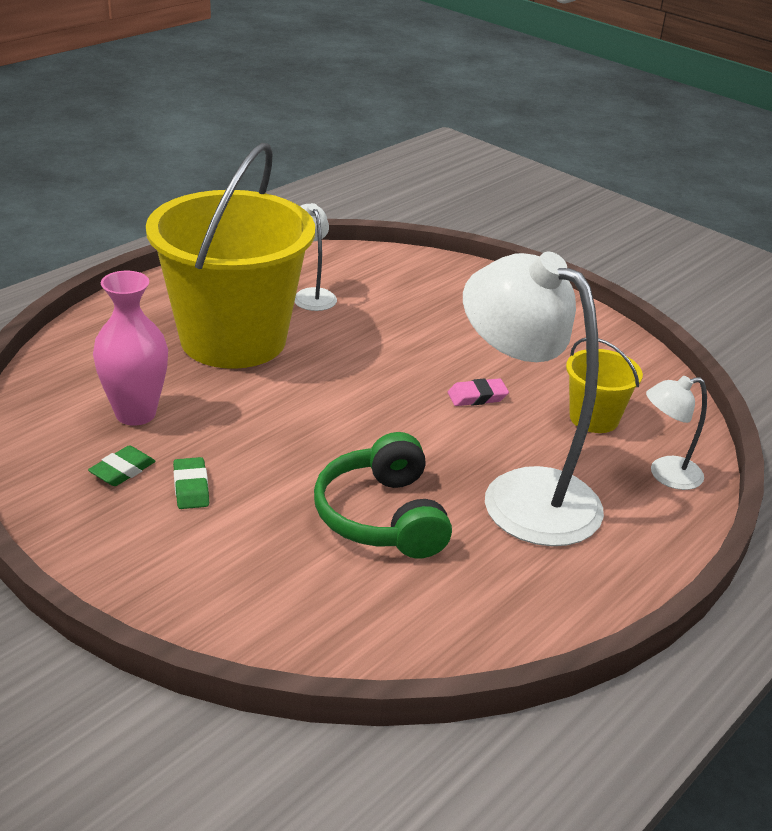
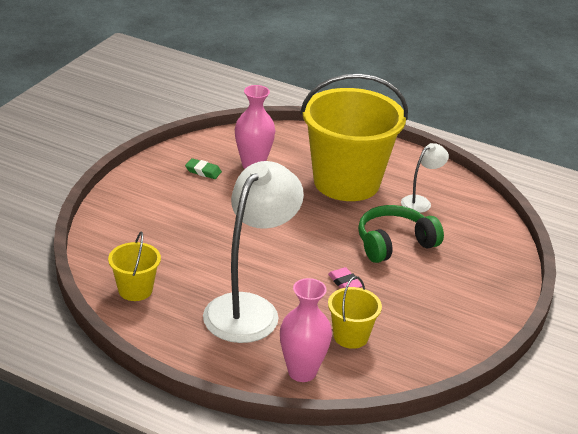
camera: 75 degrees right, 0 degrees up
(191, 487) = (199, 194): green eraser -> none
(382, 516) = (204, 258): green headphones -> green headphones (394, 243)
(450, 612) = (135, 290): none -> yellow bucket
(665, 475) = (302, 372): white lamp -> pink vase

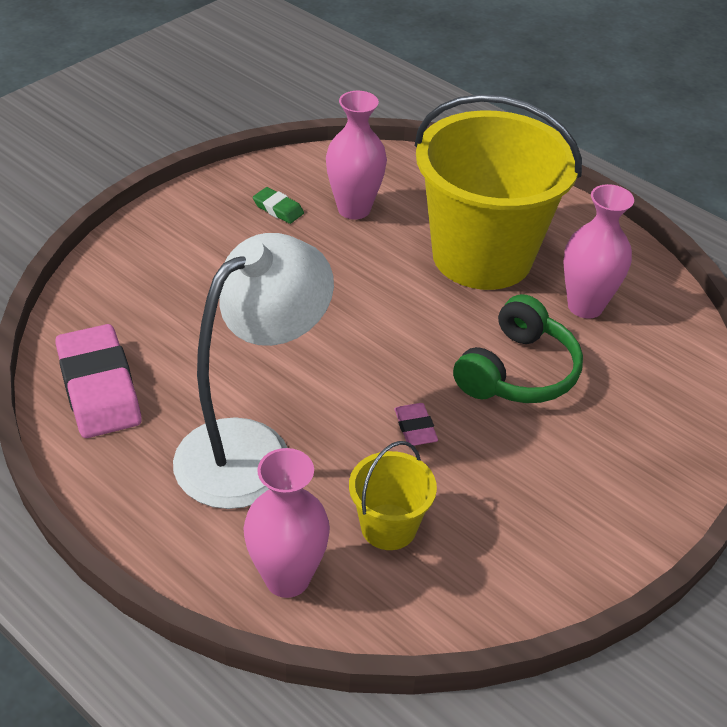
camera: 15 degrees right, 10 degrees up
(135, 290) = (99, 388): yellow bucket -> pink eraser
(394, 243) = (518, 372): green headphones -> green headphones turned 135 degrees clockwise
(420, 202) = (585, 306): white lamp -> pink vase

